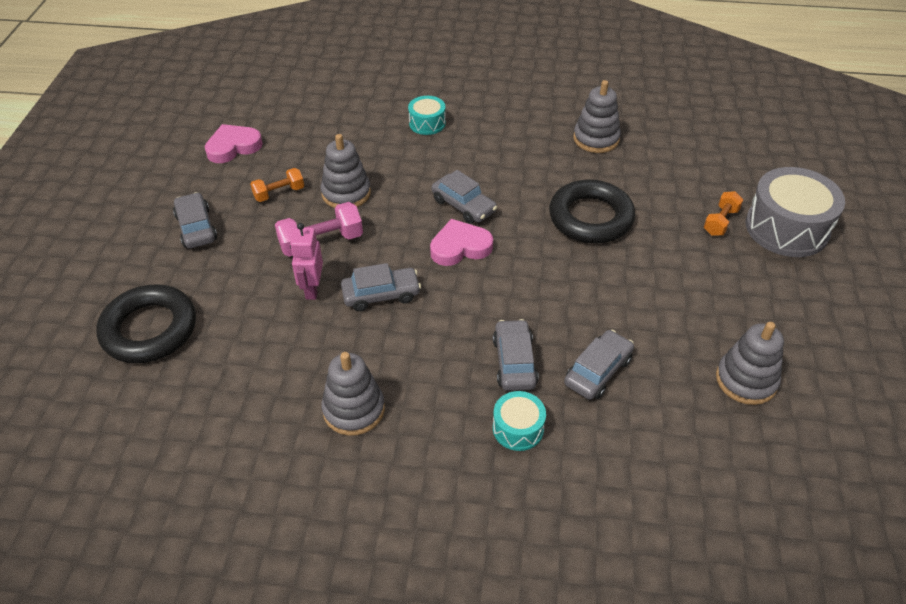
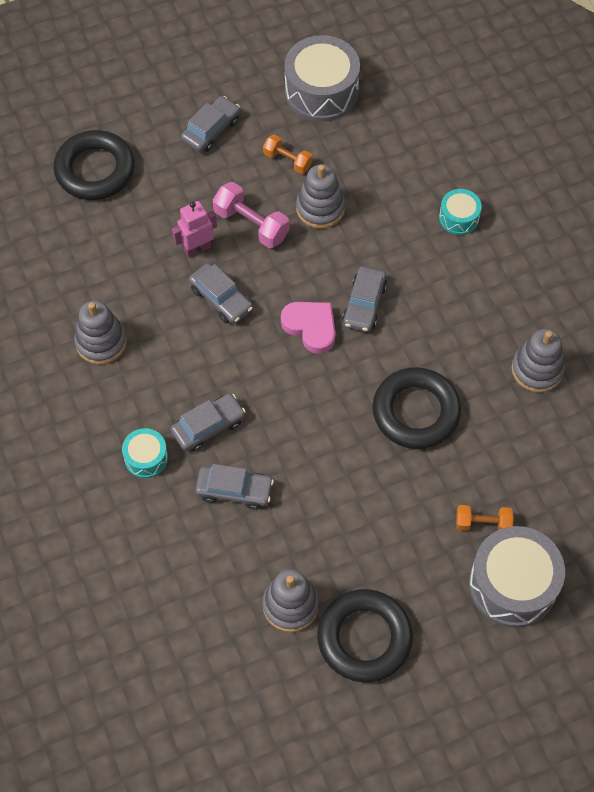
camera: 60 degrees right, 15 degrees up
(233, 147) = (321, 91): pink heart -> grey drum
(802, 341) = (364, 638): none -> black ring

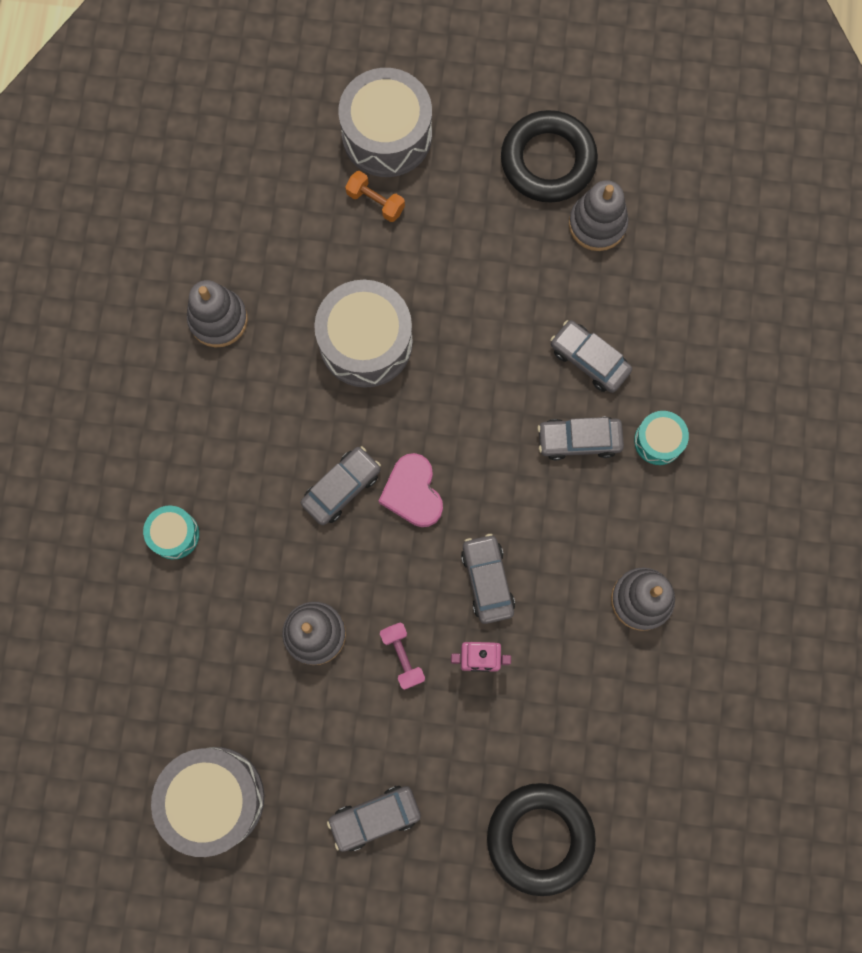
camera: 150 degrees left, 15 degrees up
(251, 224) = (402, 656): pink dumbbell -> pink dumbbell, size x0.65
(287, 160) = (312, 720): orange dumbbell -> none
(416, 412) = (366, 342): black ring -> grey drum

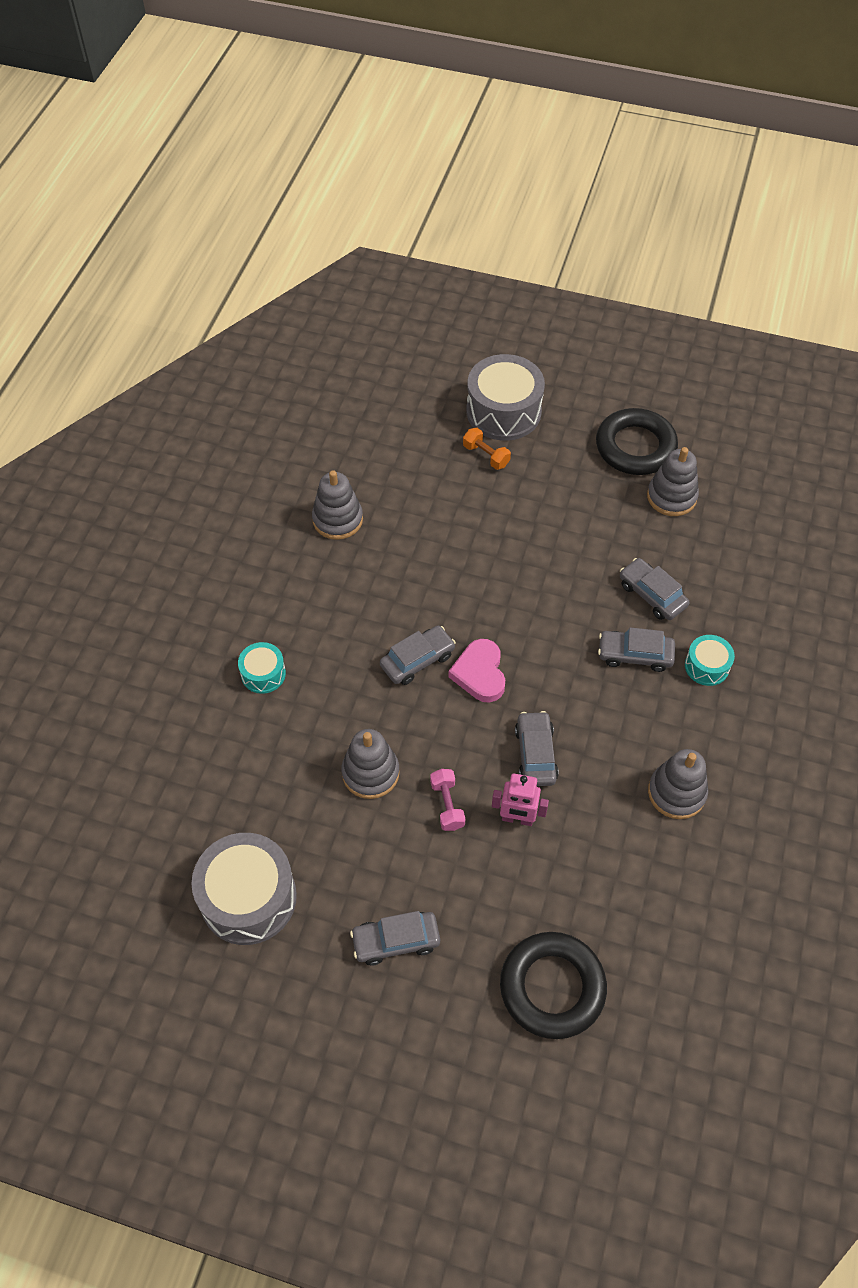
camera: 10 degrees right, 20 degrees down
(366, 342) = (459, 554): grey drum -> none

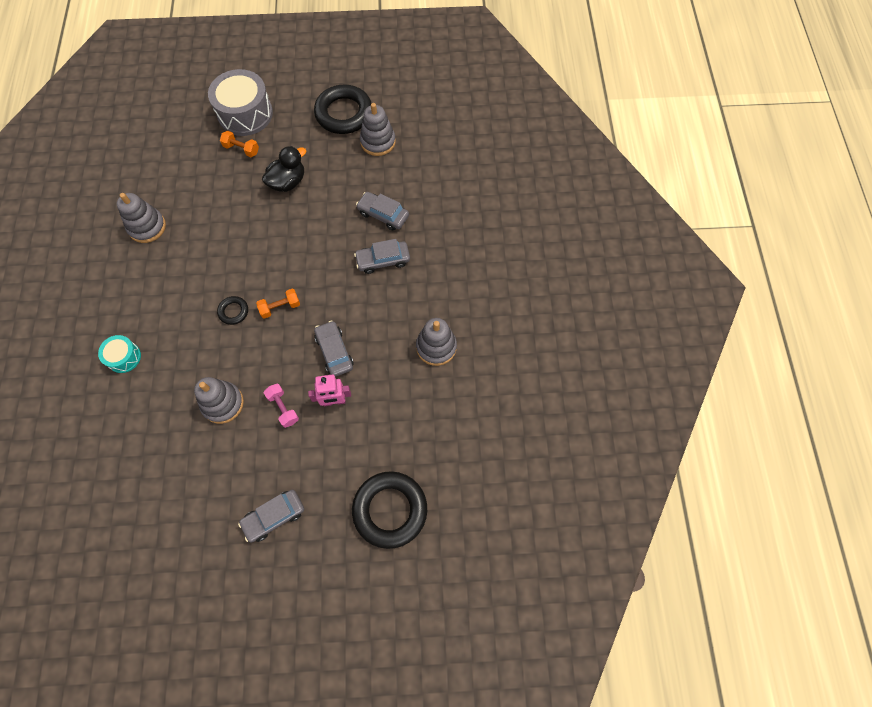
camera: 20 degrees left, 10 degrees up
(248, 898) = (159, 524): grey drum -> none
(417, 660) = (233, 311): grey car -> black ring
(480, 673) = (280, 307): pink heart -> orange dumbbell
(535, 515) = (288, 182): none -> black duck
(706, 666) = (432, 253): turquoise drum -> none

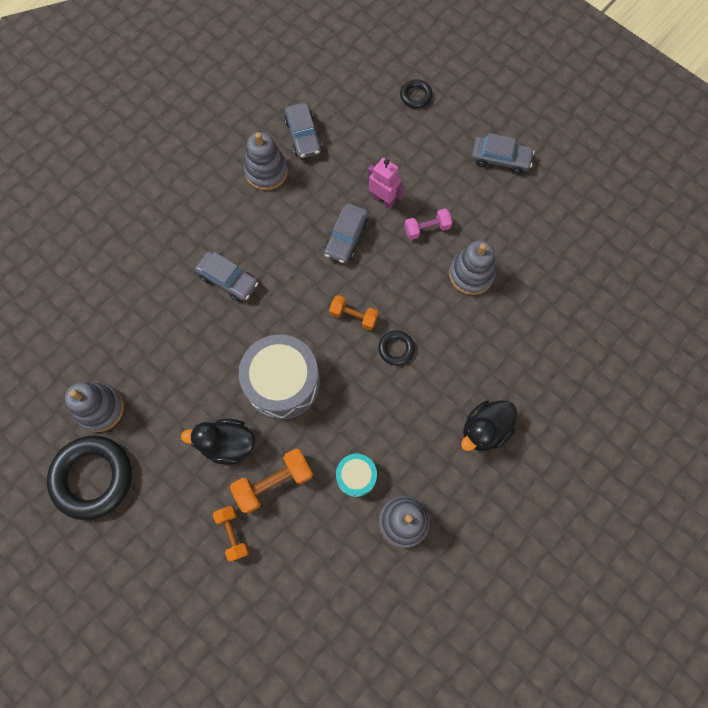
camera: 135 degrees left, 5 degrees up
(124, 357) = (524, 391): turquoise drum -> turquoise drum (356, 476)
(134, 313) = (484, 430): none -> black duck
(242, 186) = (274, 482): none -> orange dumbbell
(245, 114) = (185, 582): grey drum -> grey drum (282, 382)
(283, 408) = (427, 229): pink dumbbell -> pink dumbbell turned 60 degrees clockwise
(383, 215) = (181, 323): grey car -> grey car (303, 136)
(390, 510) = (415, 96): black ring -> black ring, size x0.46

